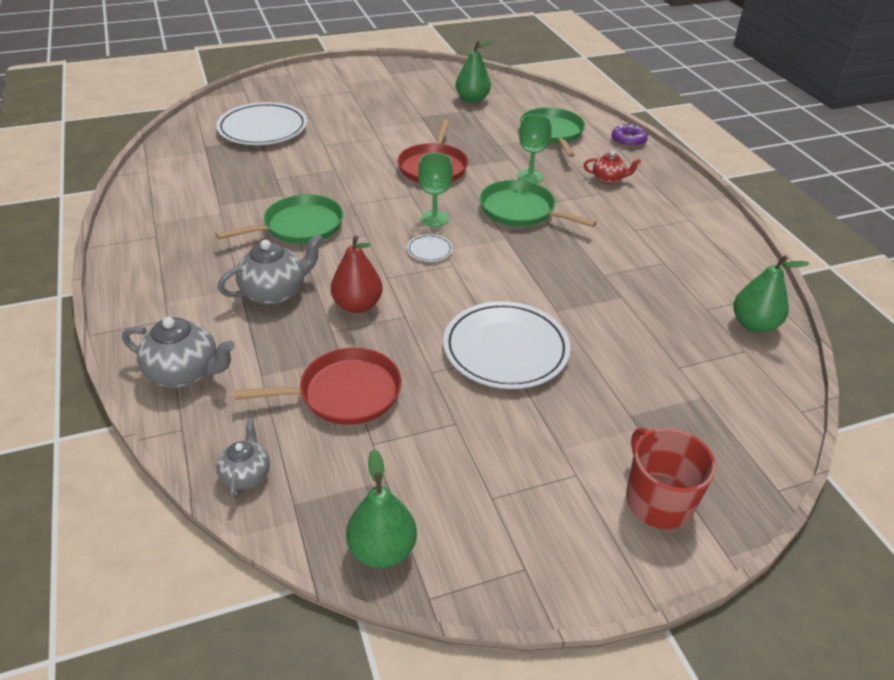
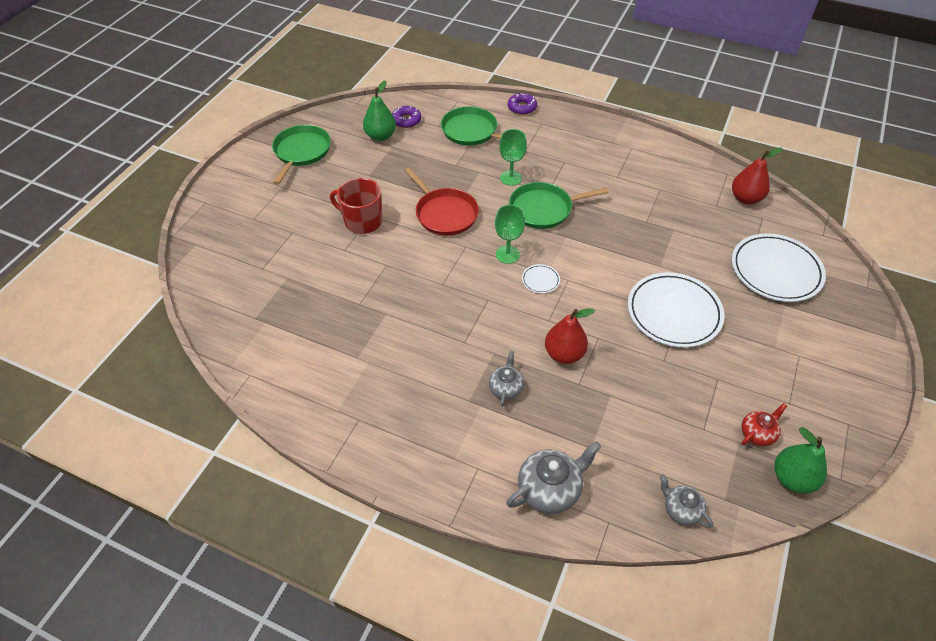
camera: 45 degrees left, 10 degrees up
(263, 129) = (274, 269): white plate -> white plate (775, 271)
(275, 292) = (506, 388): grey teapot -> grey teapot, size x0.61
(299, 226) = (439, 328): green pan -> green pan (301, 152)
(344, 393) = (646, 415): red pan -> none
(510, 101) = (406, 120): none -> purple donut
(608, 179) = (554, 147): red teapot -> red teapot (757, 433)
(657, 500) = (841, 337): red mug -> red mug (362, 221)
(754, 325) = (745, 198): green pear -> red pear

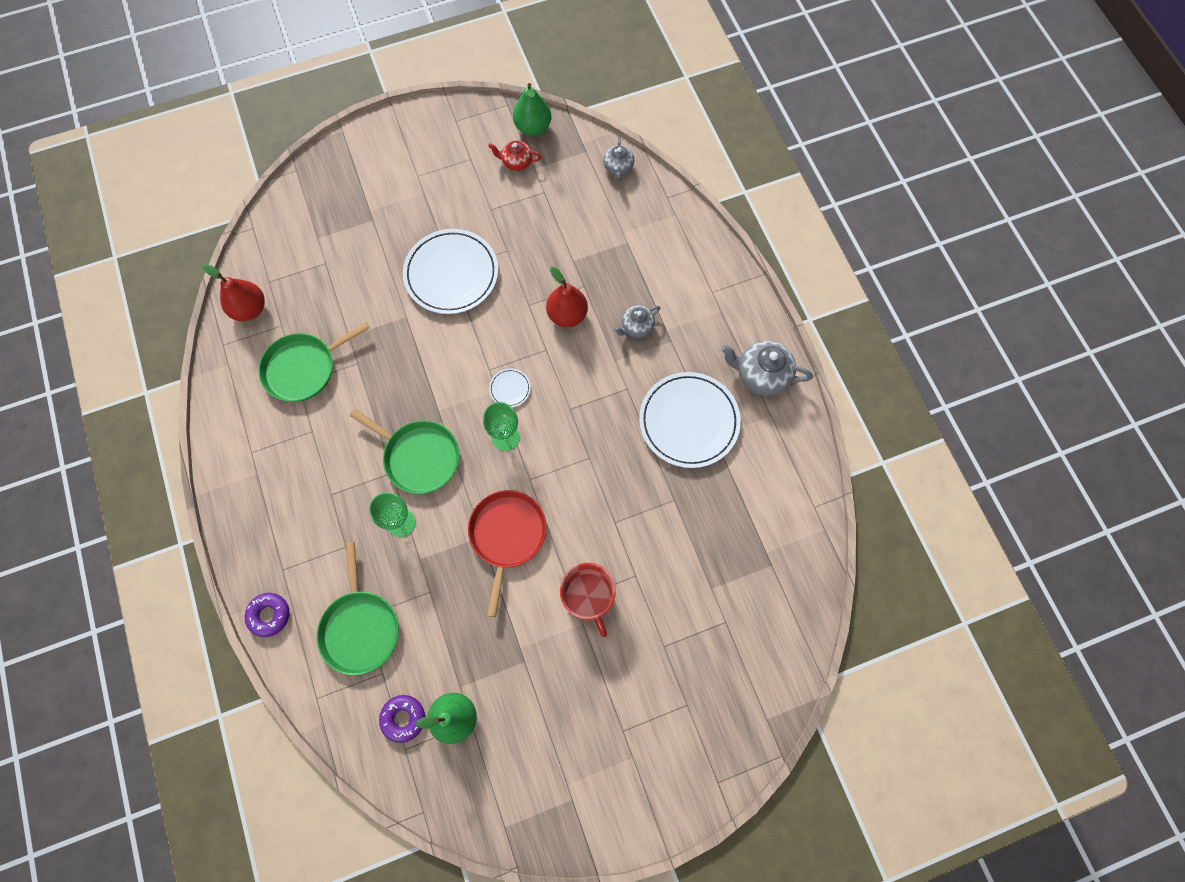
camera: 135 degrees left, 20 degrees up
(301, 152) = (559, 775): green pan -> green pan (304, 368)
(550, 489) = (681, 242): grey teapot -> grey teapot (761, 375)
(775, 271) = (333, 236): white plate -> white plate (689, 421)

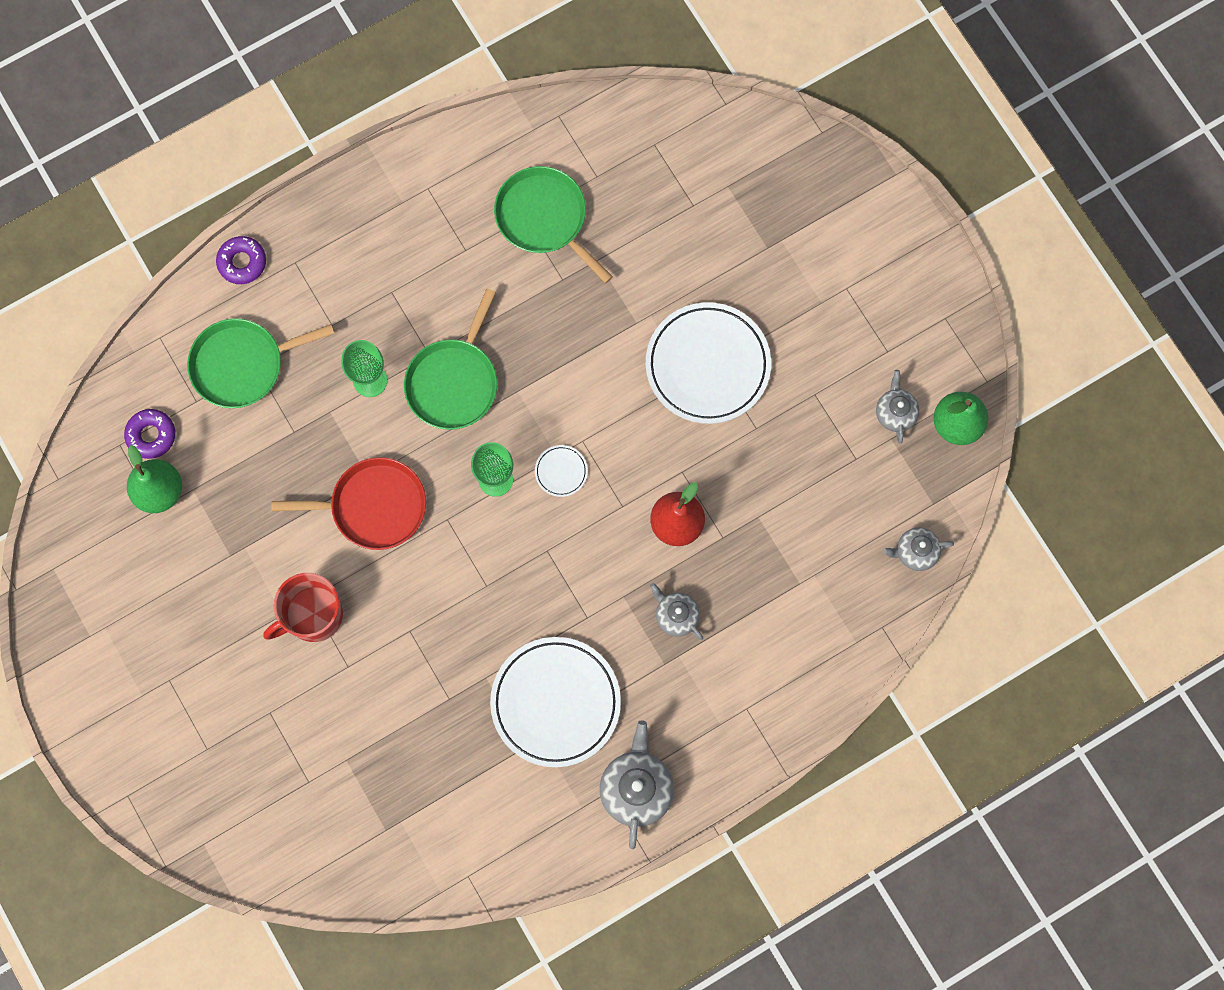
camera: 80 degrees right, 5 degrees up
(250, 309) = (612, 133): red pear -> none
(516, 162) = (895, 413): red teapot -> grey teapot

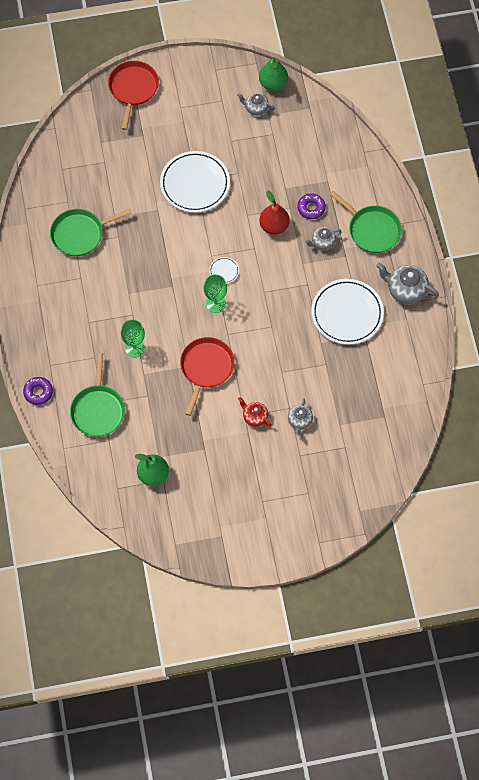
camera: 70 degrees left, 10 degrees down
(151, 435) = (119, 469): purple donut -> purple donut (311, 208)
(313, 615) = (254, 417): red mug -> red teapot
(454, 382) = (153, 307): green pan -> green pan (372, 230)
(851, 198) = (133, 89): none -> red pan
(915, 552) = (331, 124): grey teapot -> grey teapot (299, 421)

